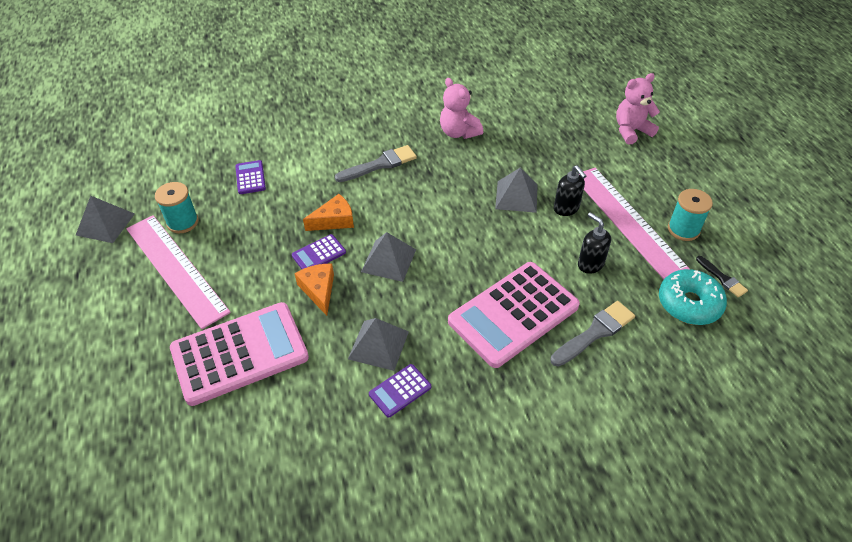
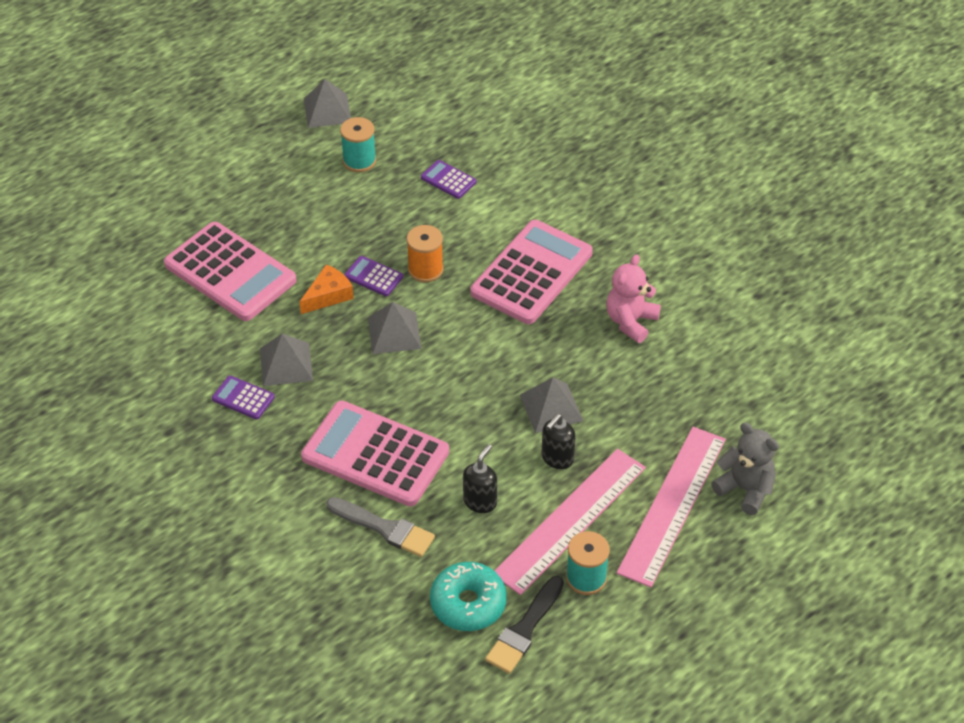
camera: 65 degrees right, 0 degrees up
(176, 269) = (301, 185): pink ruler -> pink ruler (673, 505)
(250, 178) = (448, 180): purple calculator -> purple calculator turned 105 degrees counterclockwise
(334, 220) = (425, 269): orange cheese -> orange spool
(380, 164) = (531, 273): grey brush -> pink calculator
(631, 131) = (745, 489): pink teddy bear -> grey teddy bear
(722, 278) = (524, 629): black brush -> black brush, size x1.67

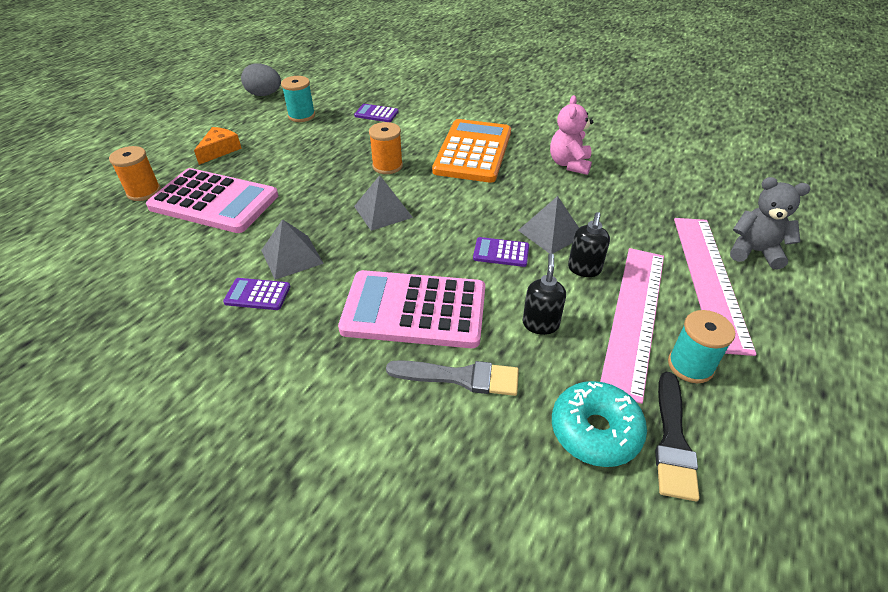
camera: 20 degrees left, 5 degrees down
(164, 239) = (144, 192): none -> orange spool
(327, 110) = (264, 95): grey pyramid -> grey egg
(328, 295) = (311, 199): orange cheese -> orange cheese (220, 150)
(373, 277) = (346, 179): purple calculator -> purple calculator (501, 253)
(531, 273) = (473, 152): pink calculator -> orange calculator

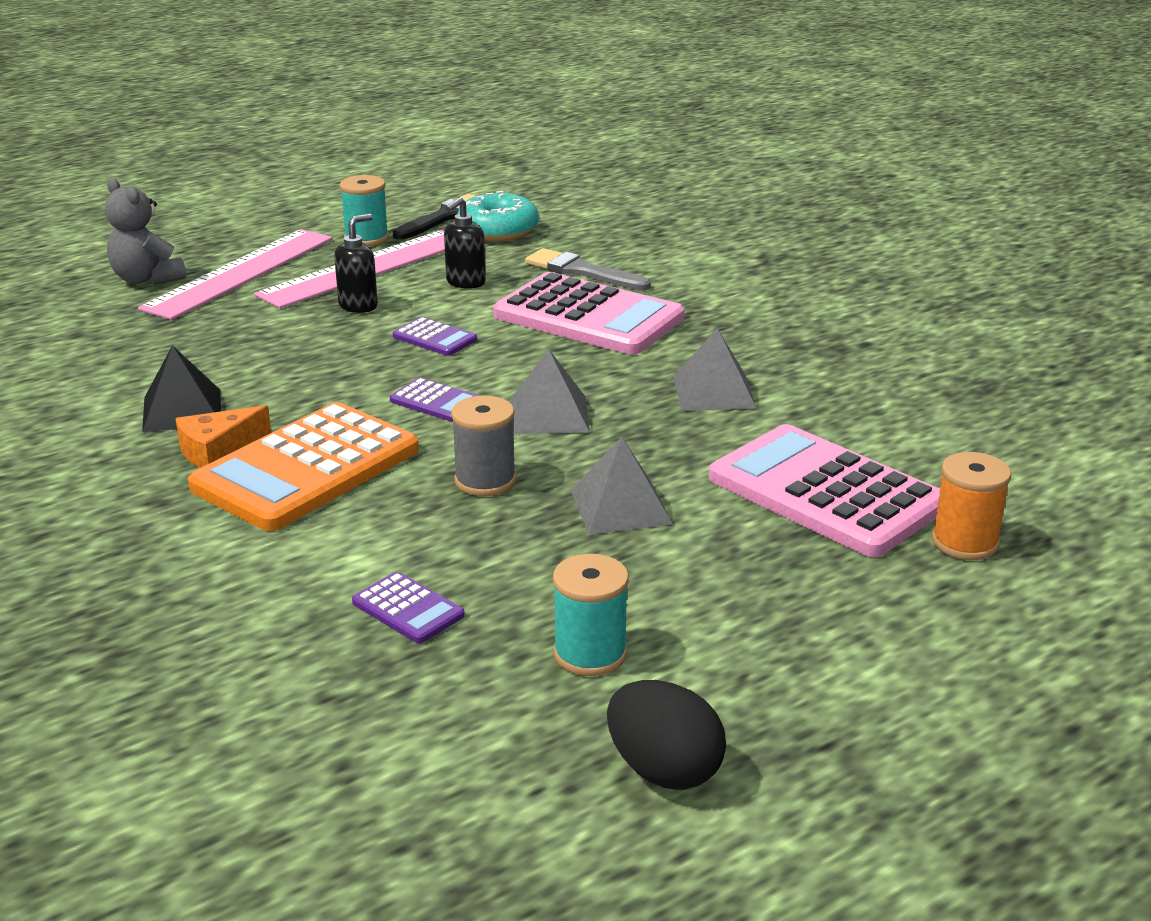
camera: 155 degrees left, 15 degrees down
(220, 150) = (811, 601): orange cheese -> orange cheese (218, 450)
(257, 294) = (770, 365): purple calculator -> purple calculator (436, 401)
(264, 95) = (663, 770): grey egg -> black egg
(387, 166) = (485, 481): orange spool -> grey spool
(551, 233) = (345, 341): grey pyramid -> grey pyramid (620, 507)
(569, 164) = (182, 410): pink teddy bear -> black pyramid

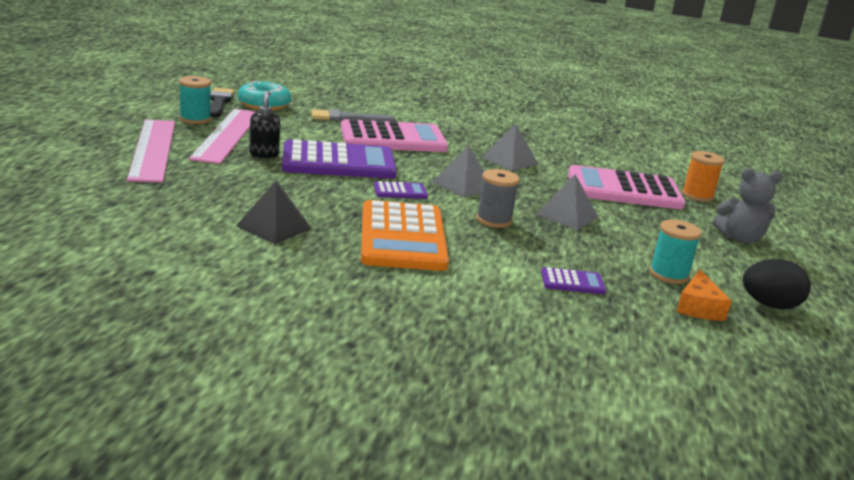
camera: 45 degrees left, 5 degrees down
(146, 279) = (93, 163): grey teddy bear -> grey teddy bear (740, 239)
(218, 450) = (338, 241): orange cheese -> orange cheese (698, 307)
(435, 338) = (338, 162): purple calculator -> purple calculator, size x2.30
(465, 283) = (299, 133): black soap dispenser -> none

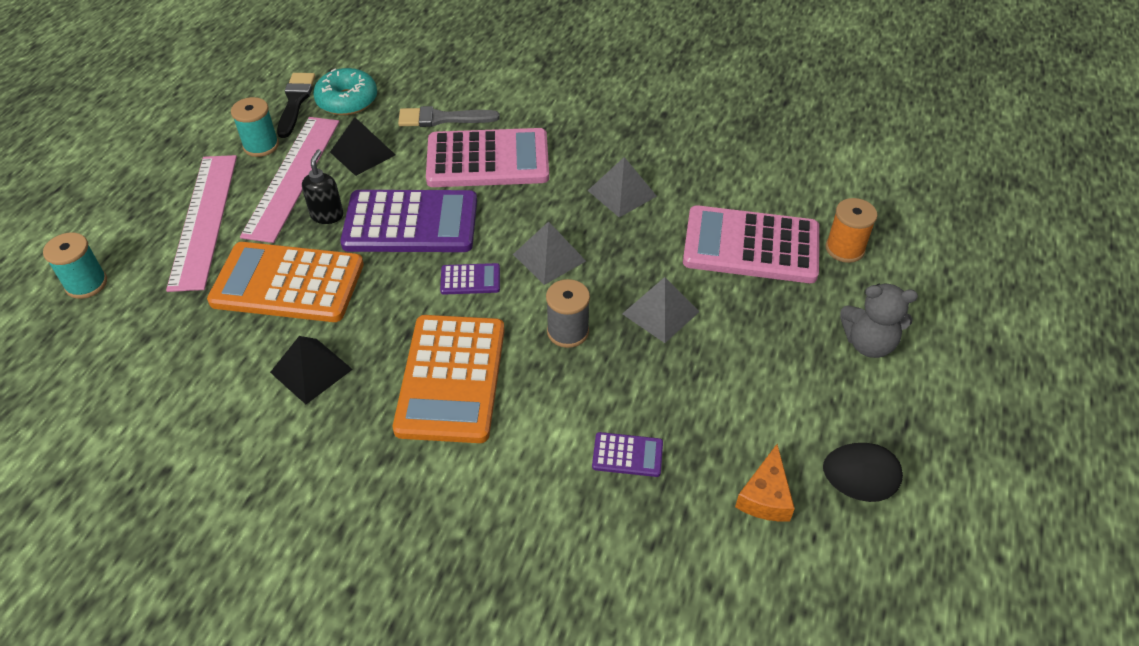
camera: 10 degrees right, 25 degrees up
(239, 184) = (288, 283): none -> orange calculator
(285, 129) = (362, 153): none -> black pyramid
(668, 274) = (750, 430): turquoise spool -> turquoise spool (86, 284)

